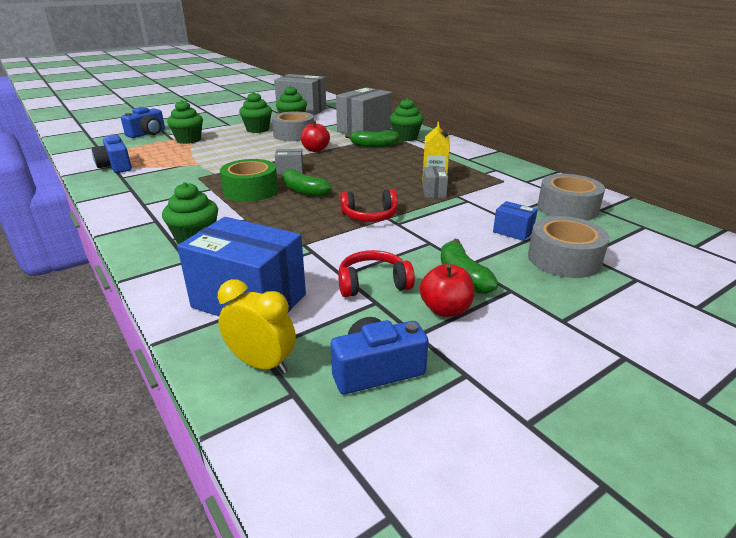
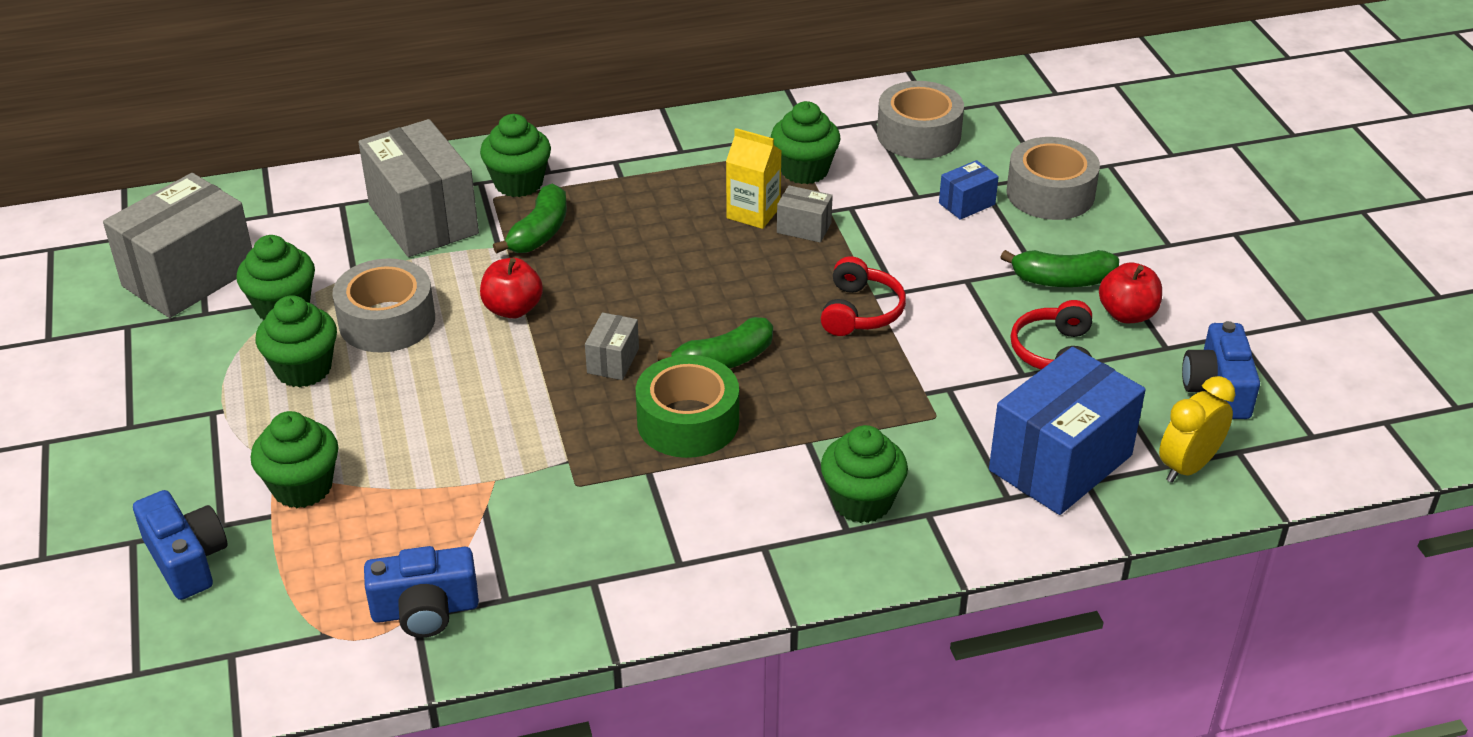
camera: 70 degrees left, 10 degrees up
(487, 185) = (804, 170): none -> green cupcake

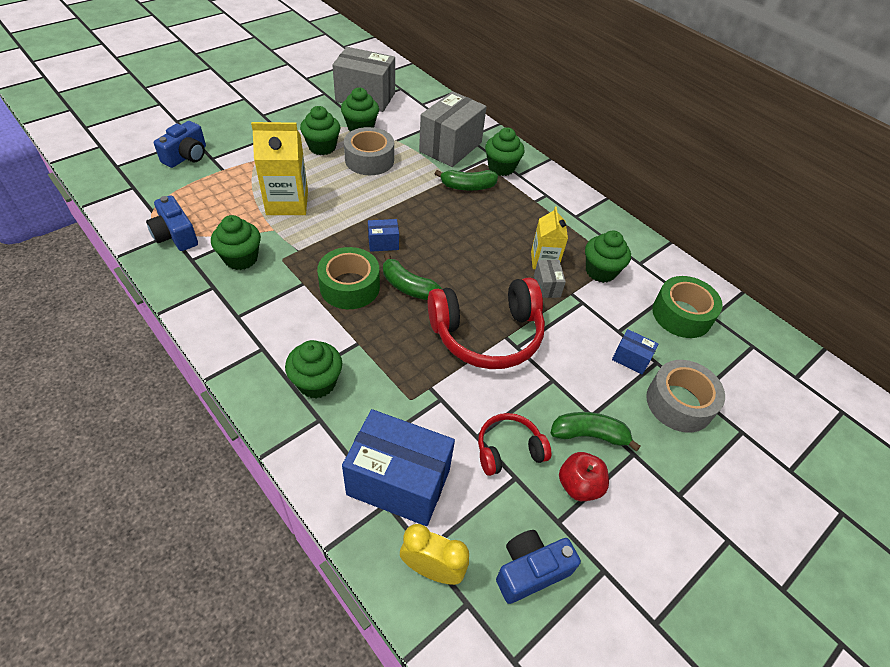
camera: 60 degrees right, 10 degrees up
(302, 487) = (244, 172): green cupcake -> green cupcake (241, 258)
(433, 448) = (287, 202): none -> yellow carton
(513, 309) = (402, 196): red apple -> none
(613, 360) = (383, 243): grey box -> blue box
(860, 311) = (487, 334): red headphones -> red headphones, size x1.89
(918, 134) = (681, 315): grey tape -> green tape
(1062, 280) = (589, 435): green banana -> green banana turned 120 degrees clockwise

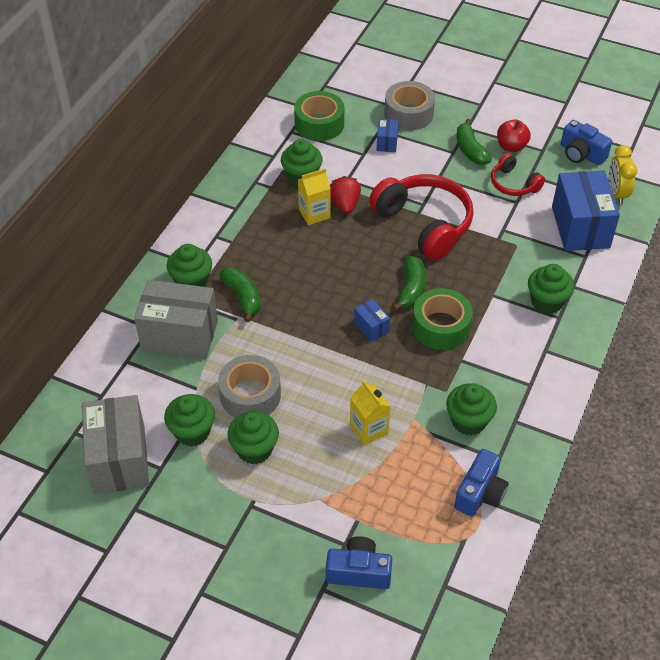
camera: 110 degrees left, 0 degrees up
(287, 202) = (369, 429): yellow carton -> yellow carton, size x0.63
(546, 286) = (345, 204): grey box -> red strawberry

